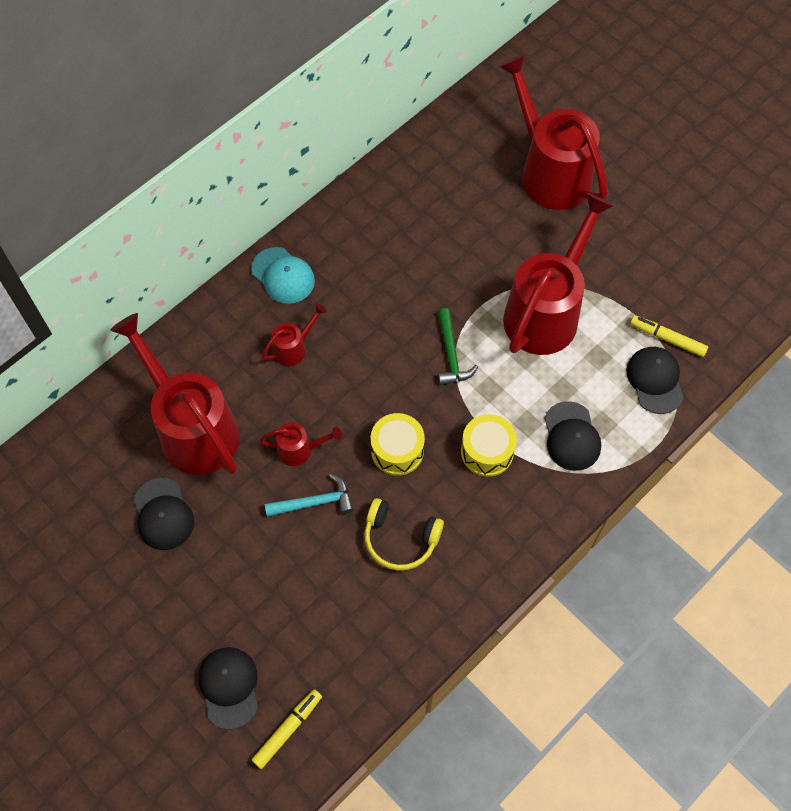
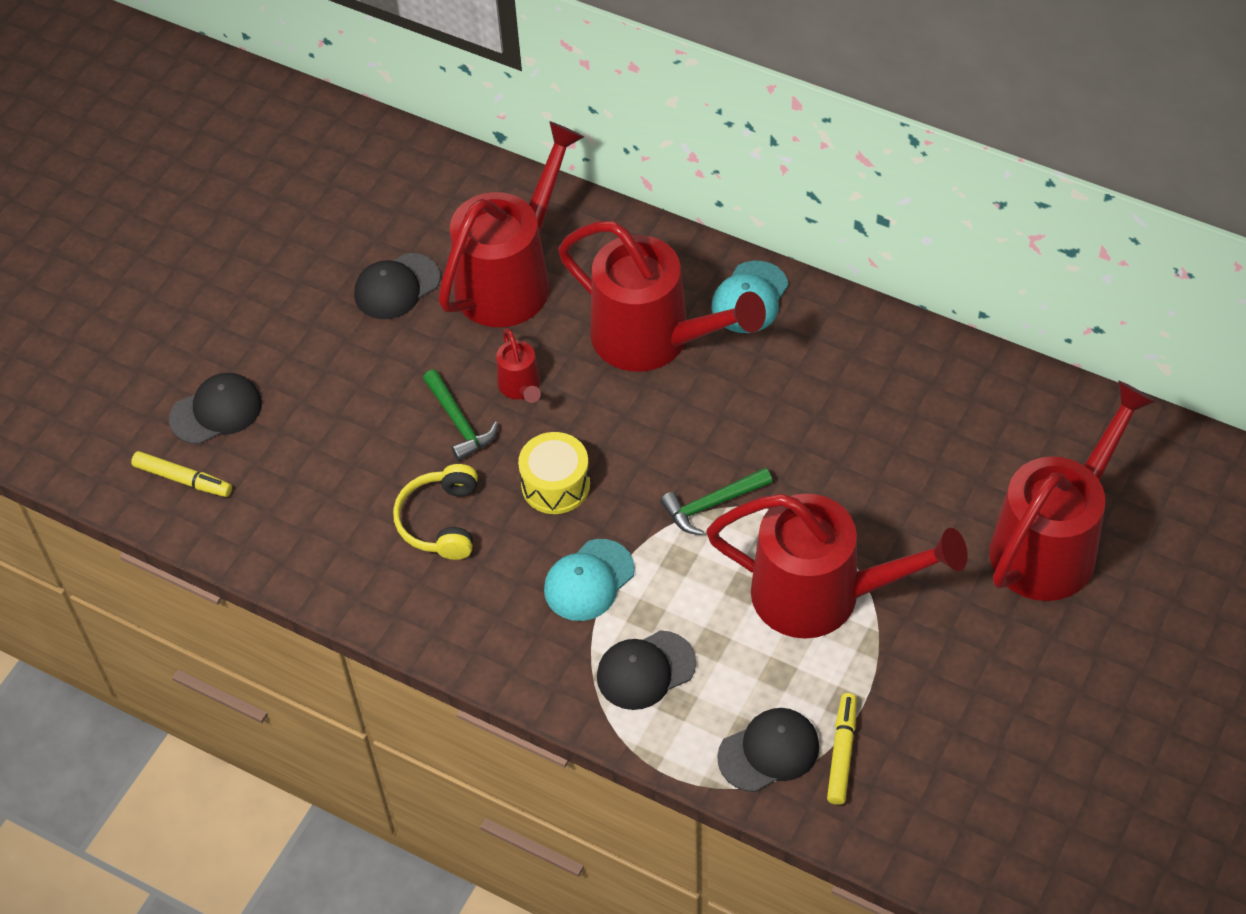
camera: 75 degrees right, 10 degrees down
(294, 347) = (654, 339): red watering can -> red watering can, size x2.30
(315, 502) = (459, 422): turquoise hammer -> green hammer
(487, 451) = (589, 580): yellow drum -> turquoise cap

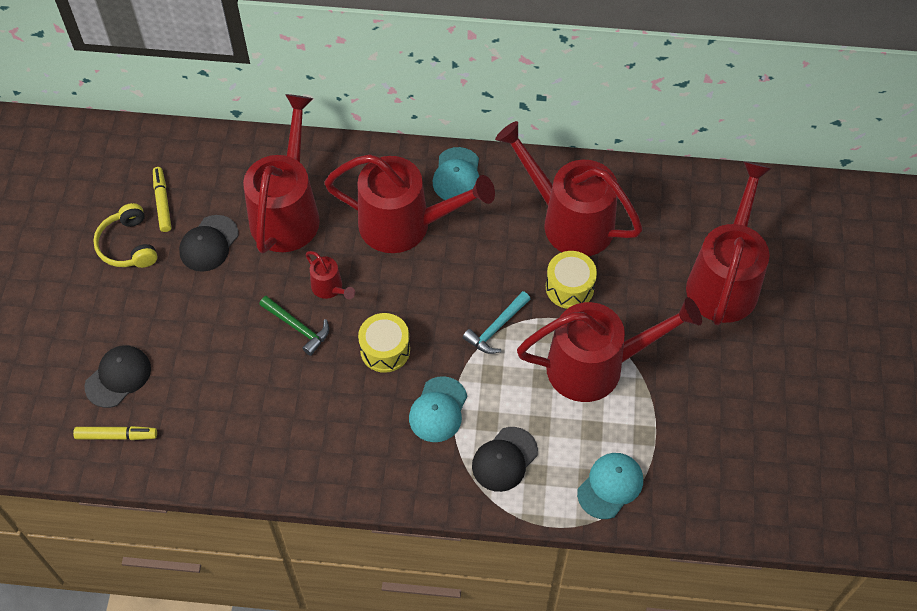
camera: 25 degrees left, 5 degrees up
(441, 521) = (317, 402): yellow headphones -> yellow headphones (128, 245)
(711, 505) = (496, 328): green hammer -> turquoise hammer
(769, 751) = (610, 486): black cap -> turquoise cap
(833, 484) = (569, 287): none -> yellow drum
(841, 752) = (657, 469): yellow marker -> yellow marker (162, 202)
(872, 399) = (568, 220): none -> red watering can

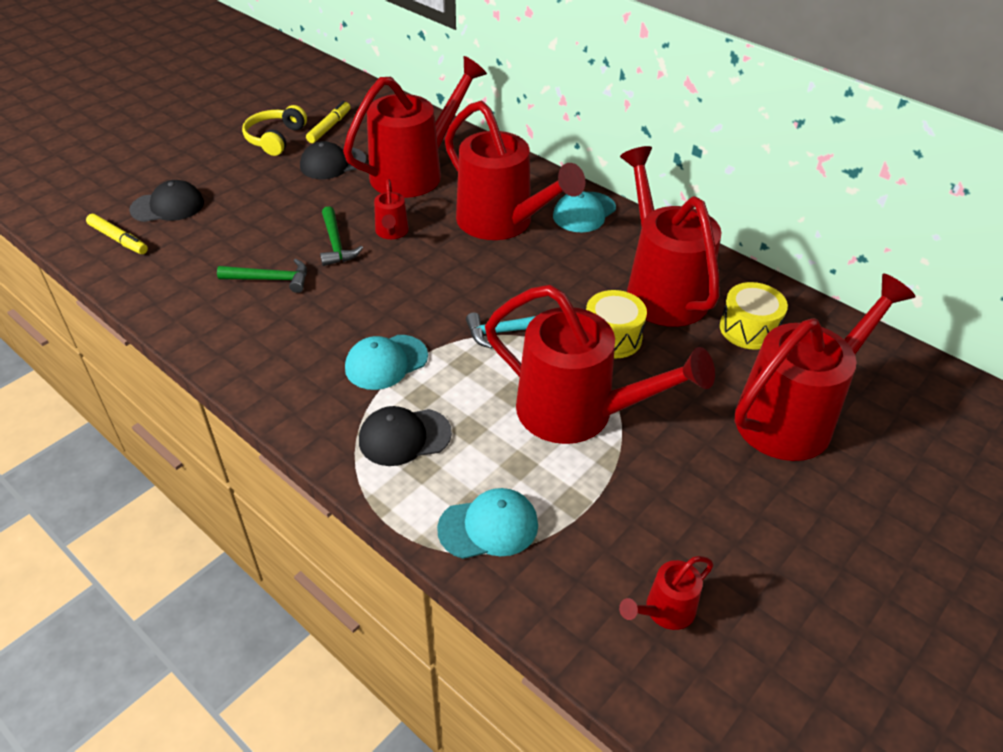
camera: 35 degrees right, 15 degrees down
(282, 393) = (271, 279): none -> green hammer
(385, 350) = (389, 295): yellow drum -> yellow drum (748, 329)
(745, 471) = (664, 611): none -> red watering can

